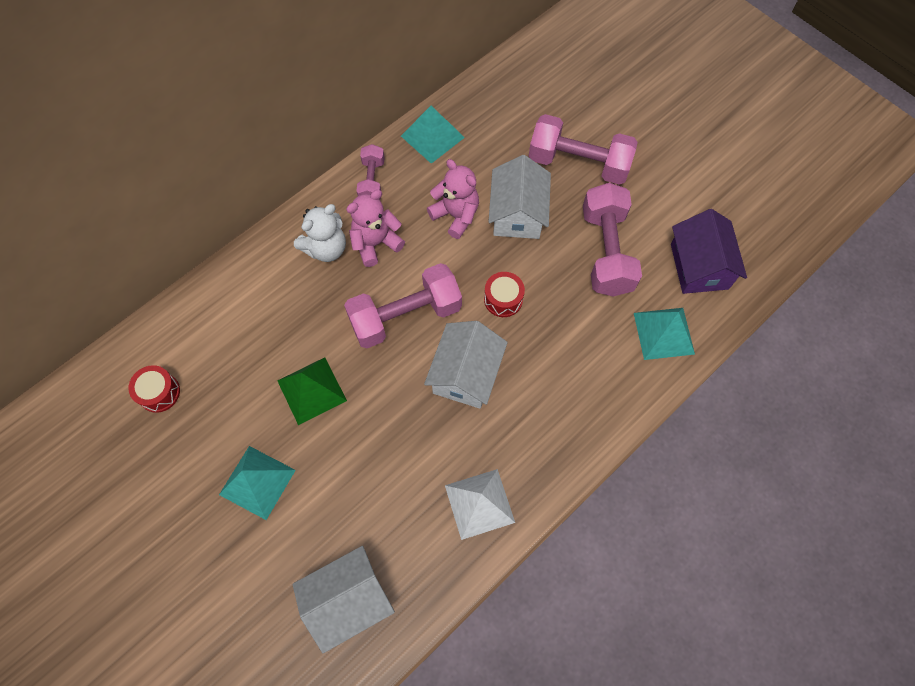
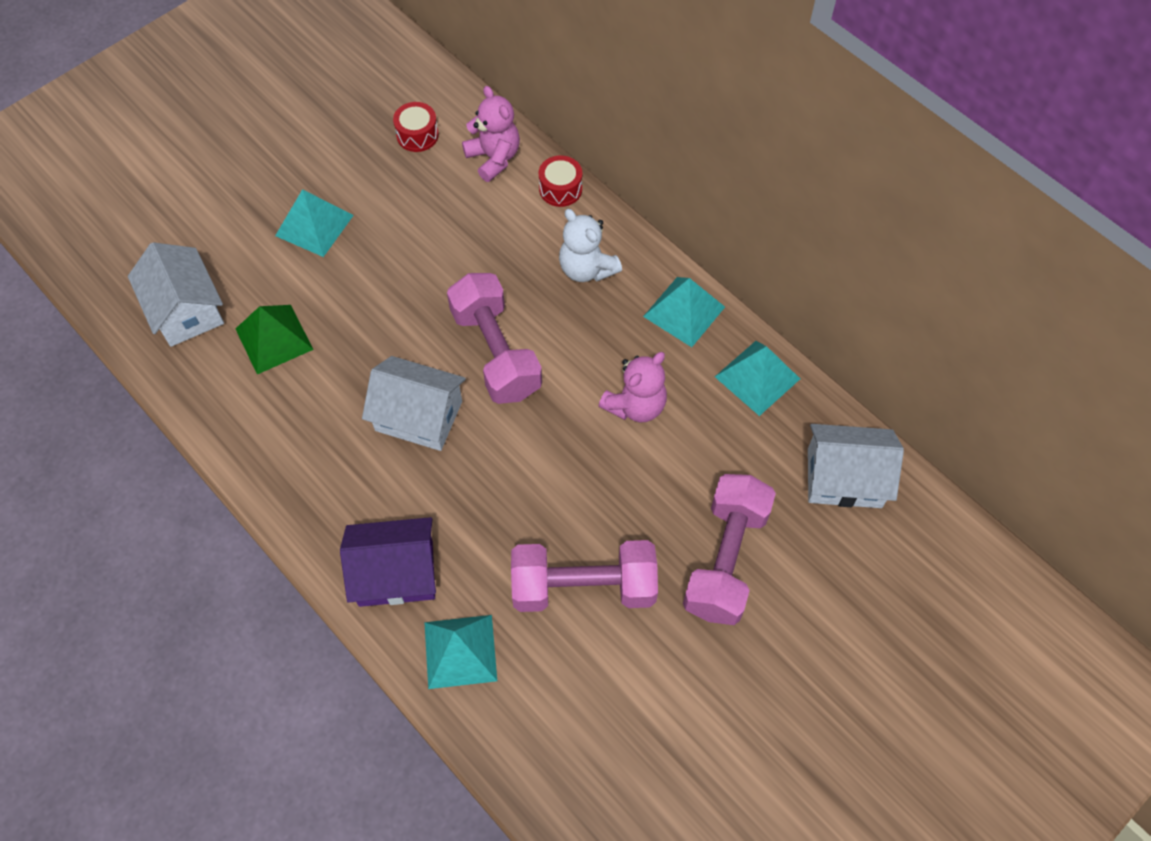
camera: 90 degrees right, 5 degrees down
(312, 390) = (410, 265): green pyramid -> green pyramid (274, 339)
(372, 181) = (684, 311): pink dumbbell -> turquoise pyramid
(375, 243) = (594, 319): pink teddy bear -> pink teddy bear (494, 158)
(479, 503) = (265, 429): white pyramid -> none
(503, 299) = (515, 458): red drum -> red drum (560, 189)
(517, 213) = (640, 478): white house -> white house (844, 478)
(699, 266) = (560, 711): purple house -> purple house (396, 573)

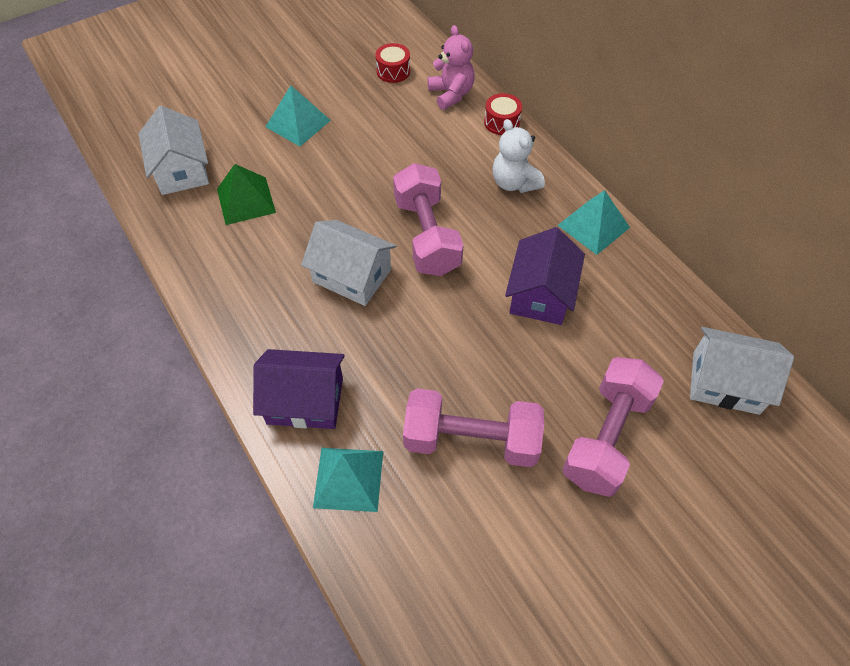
camera: 10 degrees right, 5 degrees down
(635, 405) = (541, 294): pink teddy bear -> purple house
(757, 377) = (652, 287): turquoise pyramid -> none

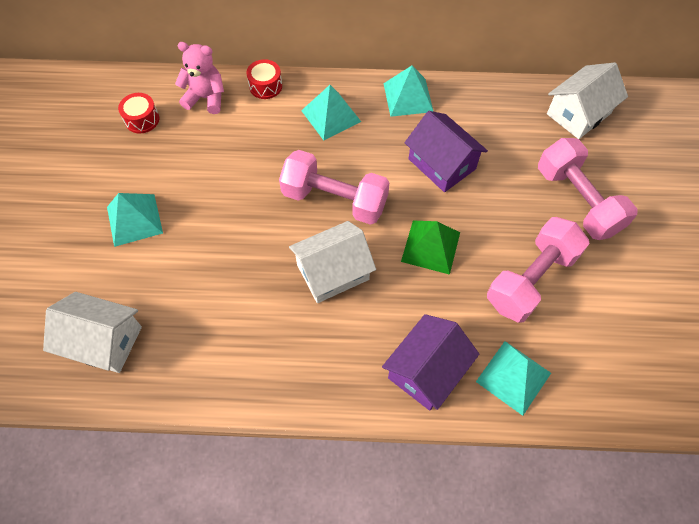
camera: 55 degrees left, 5 degrees up
(246, 200) = (188, 307): green pyramid -> green pyramid (431, 246)
(514, 183) = (331, 116): white teddy bear -> turquoise pyramid

